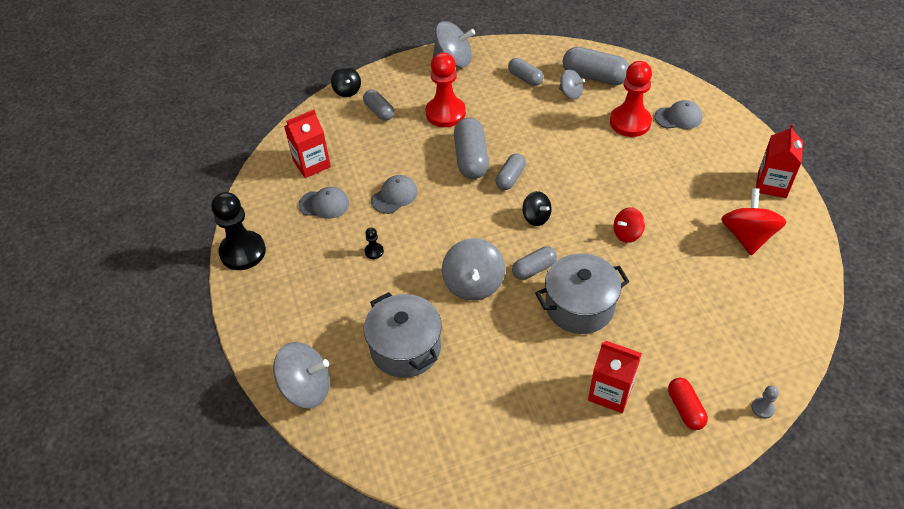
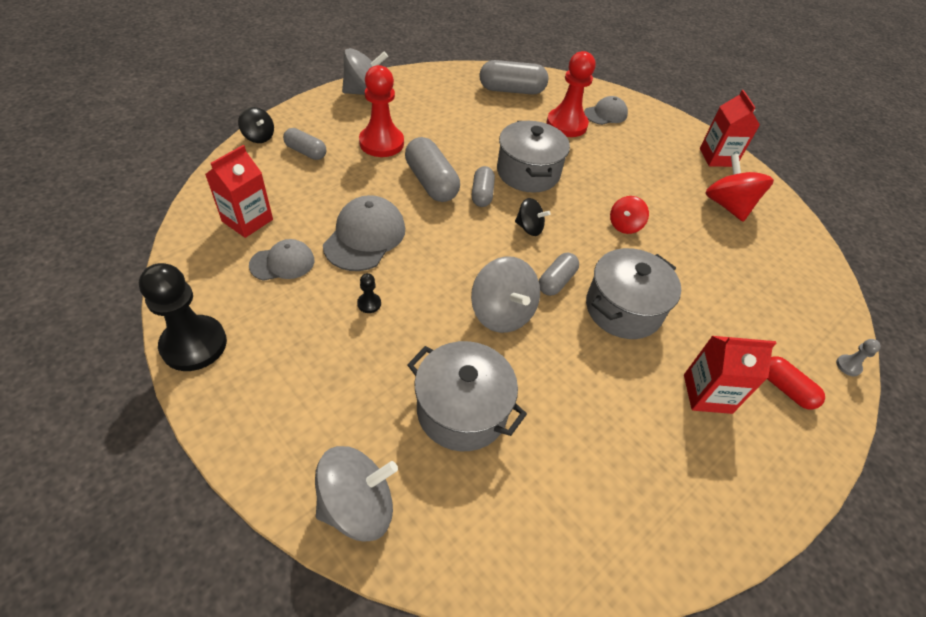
camera: 30 degrees left, 0 degrees up
(394, 196) = (365, 236): grey cap -> grey cap, size x1.59
(525, 78) = (447, 100): grey capsule -> none
(564, 165) = (528, 172): none -> grey pot
(570, 93) = (497, 107): grey spinning top -> none

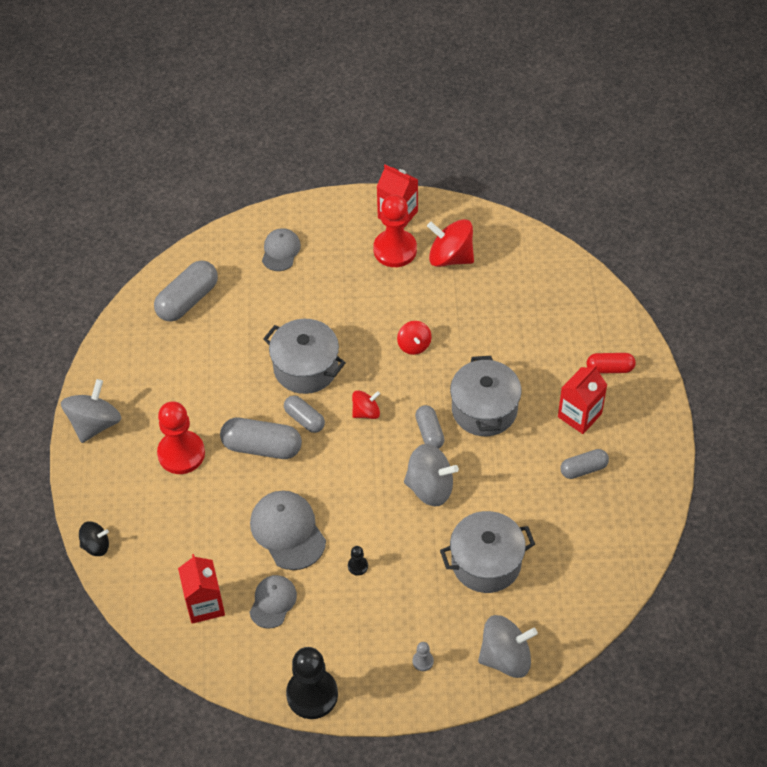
camera: 45 degrees left, 5 degrees up
(306, 152) = (148, 519): grey capsule -> grey capsule (583, 469)
(357, 505) = (505, 657): grey spinning top -> grey spinning top turned 60 degrees clockwise
(529, 228) = (366, 412): black spinning top -> red spinning top
(566, 124) = (270, 293): red pawn -> red pawn (395, 250)
(848, 366) = (623, 317): grey pawn -> grey pawn (423, 661)

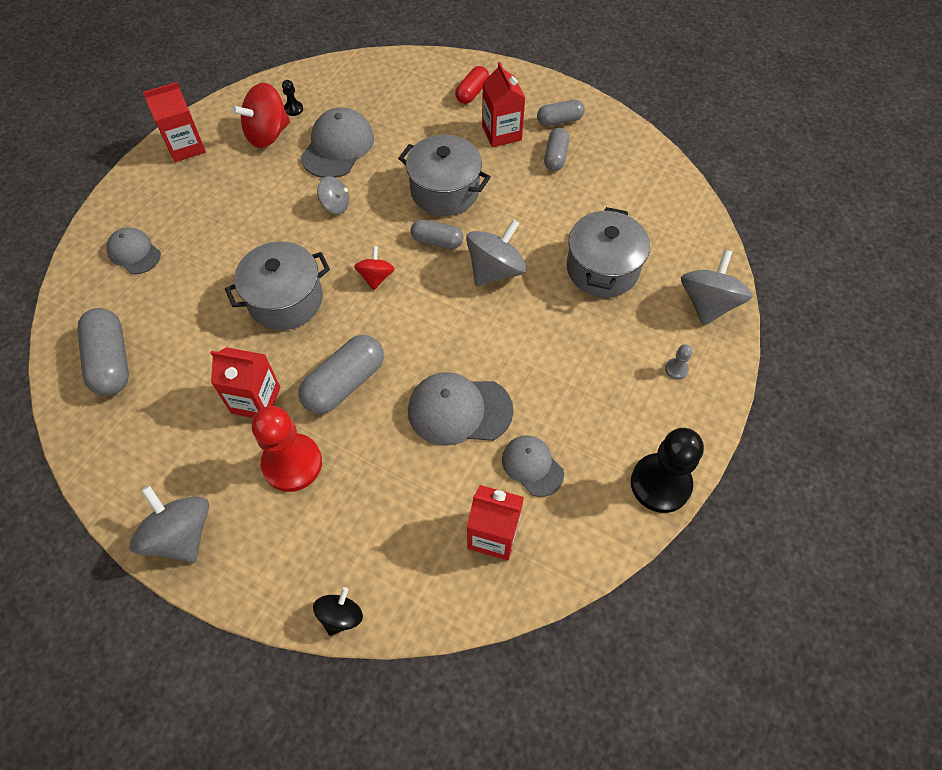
camera: 60 degrees left, 5 degrees up
(214, 402) = (256, 400): none -> red carton
(304, 419) = (343, 330): grey capsule -> grey capsule (559, 120)
(358, 566) = (540, 370): black pawn -> black pawn (293, 109)
(395, 250) = (221, 167): red pawn -> none
(414, 345) = (335, 205): red spinning top -> grey spinning top
(474, 310) = (337, 147): none -> grey cap

